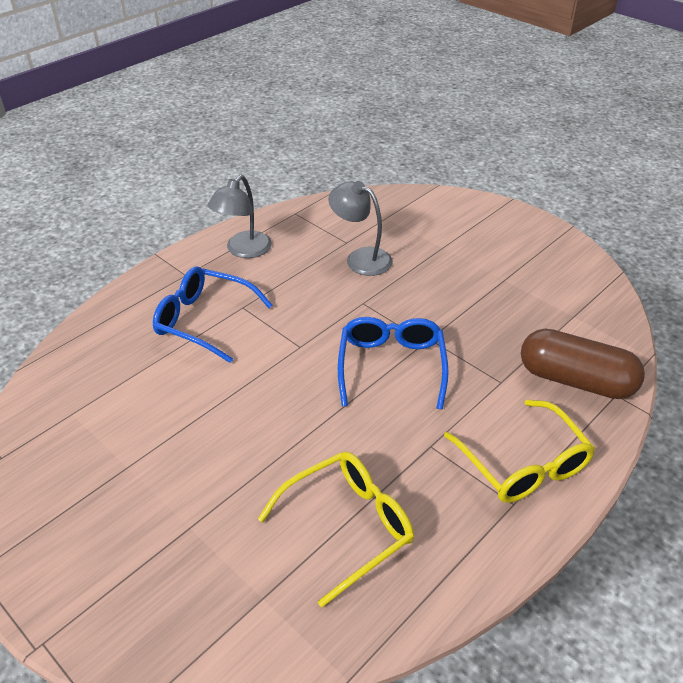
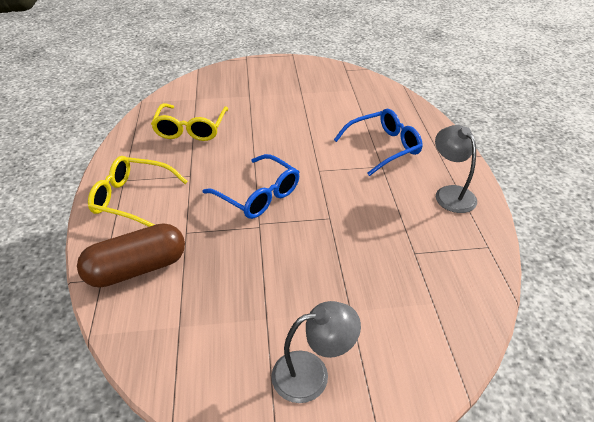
camera: 130 degrees right, 0 degrees up
(361, 258) = (384, 248): grey lamp -> grey lamp (312, 373)

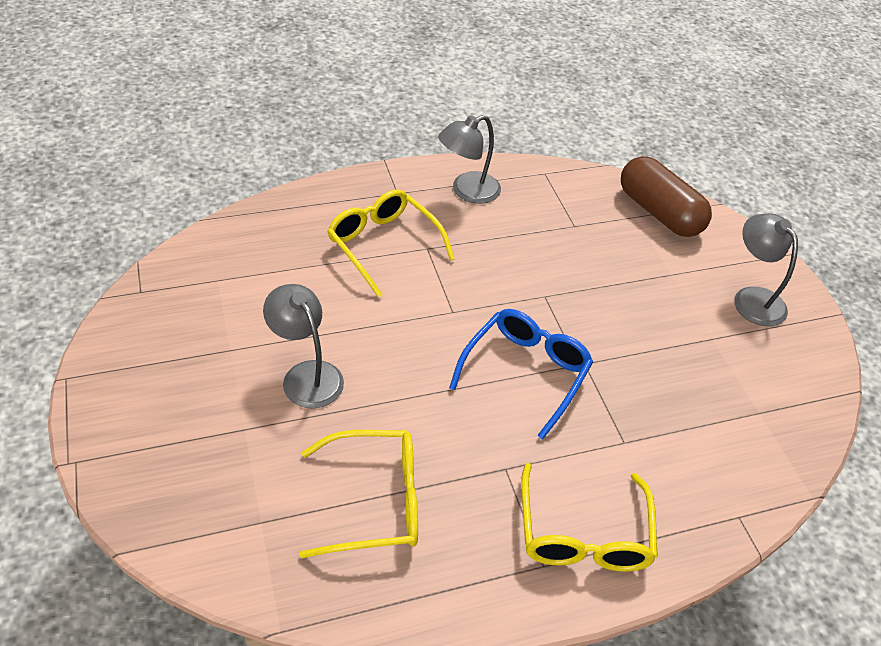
camera: 105 degrees left, 5 degrees up
(137, 269) = (706, 480): brown capsule -> brown capsule (659, 212)
(278, 114) = (306, 375): none -> grey lamp
(383, 147) = (383, 245): blue glasses -> yellow glasses

